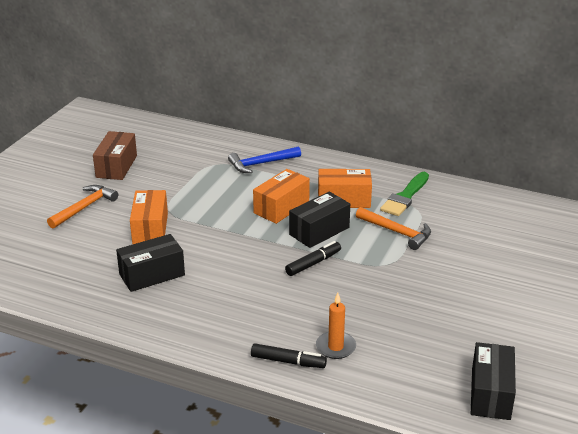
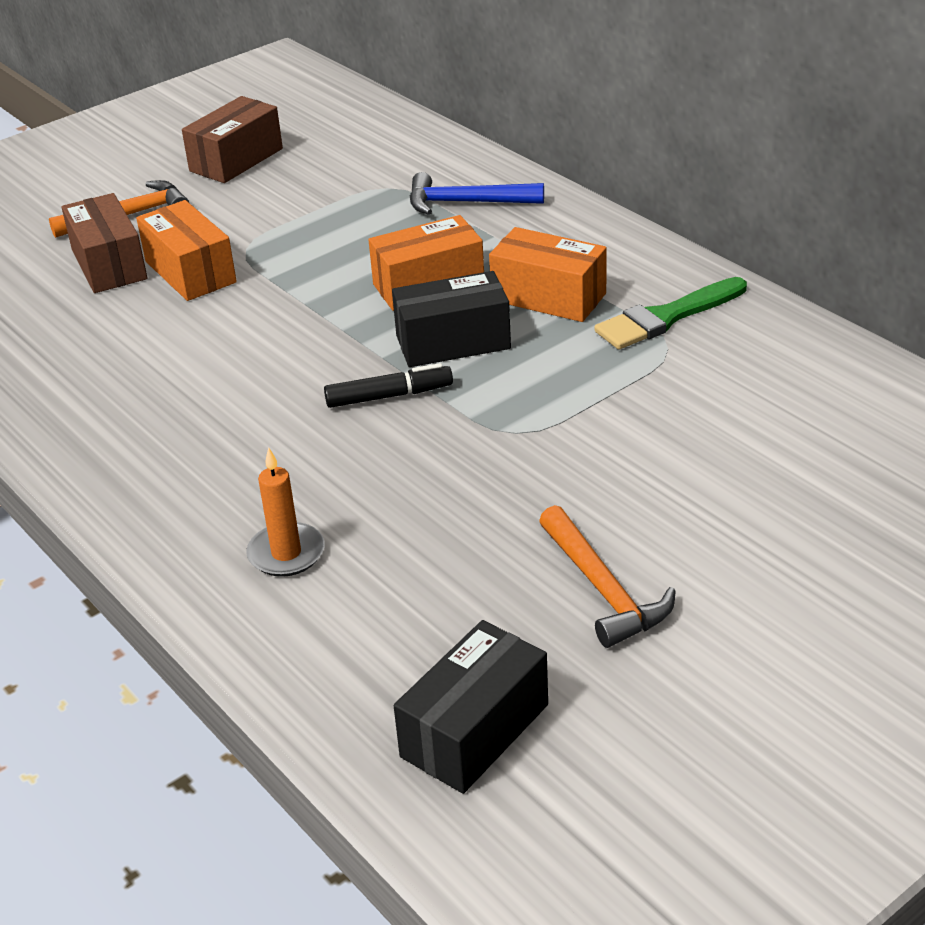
camera: 30 degrees right, 5 degrees up
(100, 235) = (109, 264): none -> brown box
(150, 229) = (190, 272): orange box -> orange box turned 60 degrees counterclockwise
(152, 275) = (122, 347): black box -> none
(288, 361) = (187, 553): black marker -> none
(397, 232) = (588, 378): orange hammer -> orange hammer (603, 589)

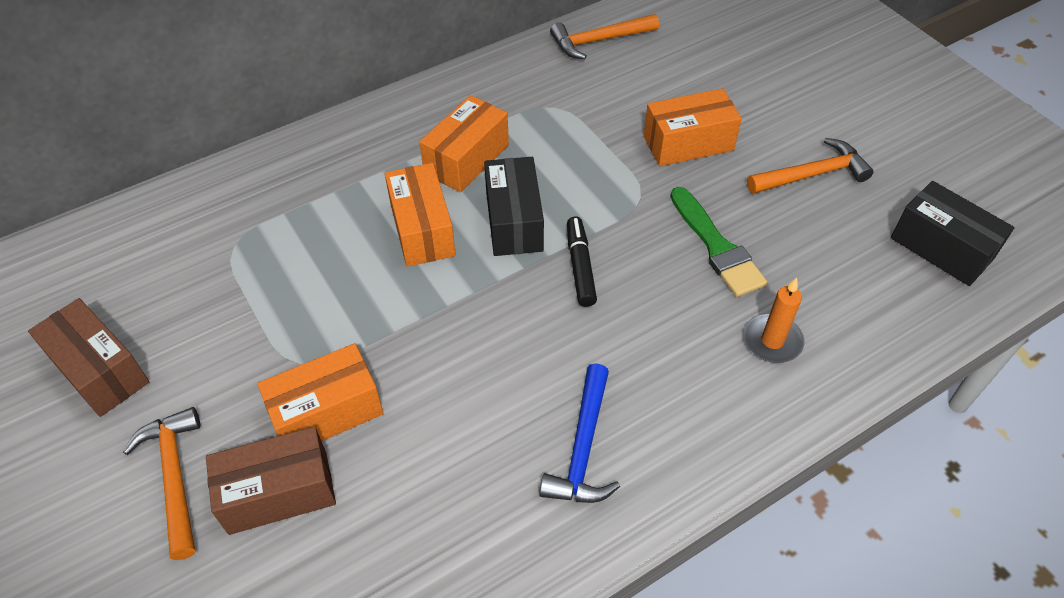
camera: 85 degrees left, 15 degrees up
(466, 203) = (292, 193): blue hammer -> blue hammer (583, 447)
(633, 466) = (688, 143): none -> orange box
(666, 317) = (515, 102): green brush -> green brush (717, 247)
(830, 370) = (599, 41): none -> orange hammer

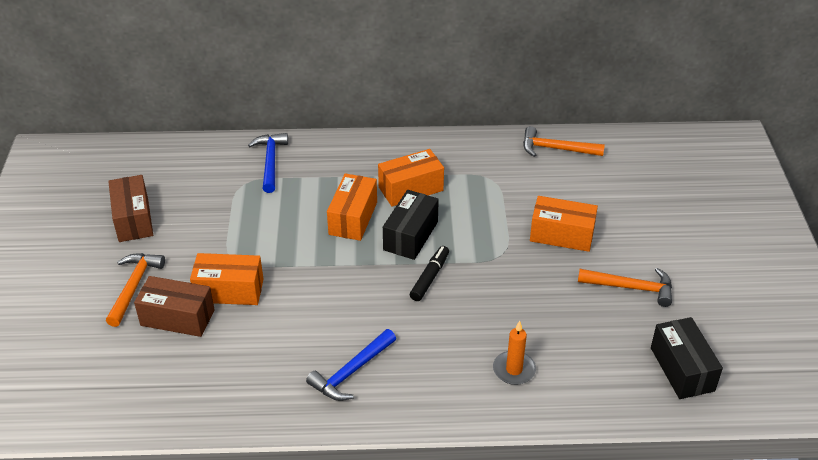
camera: 30 degrees right, 10 degrees down
(250, 198) = (270, 162): none -> blue hammer
(717, 247) = (526, 303): green brush -> none

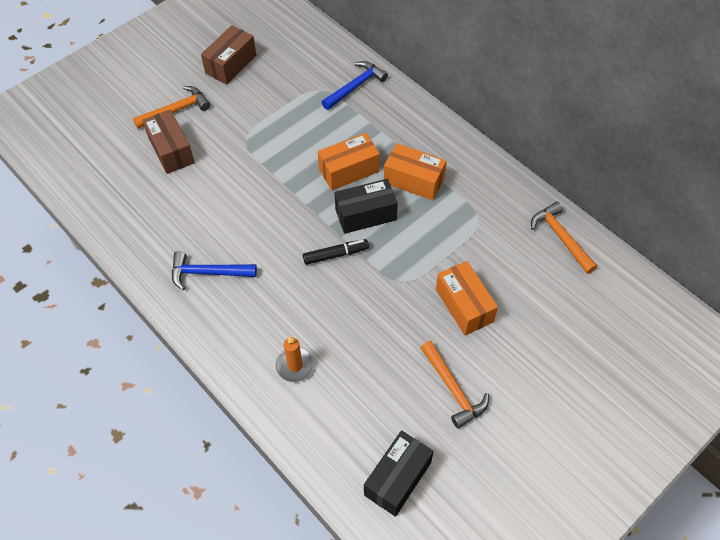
camera: 50 degrees right, 15 degrees up
(229, 290) = (217, 157): orange box -> none

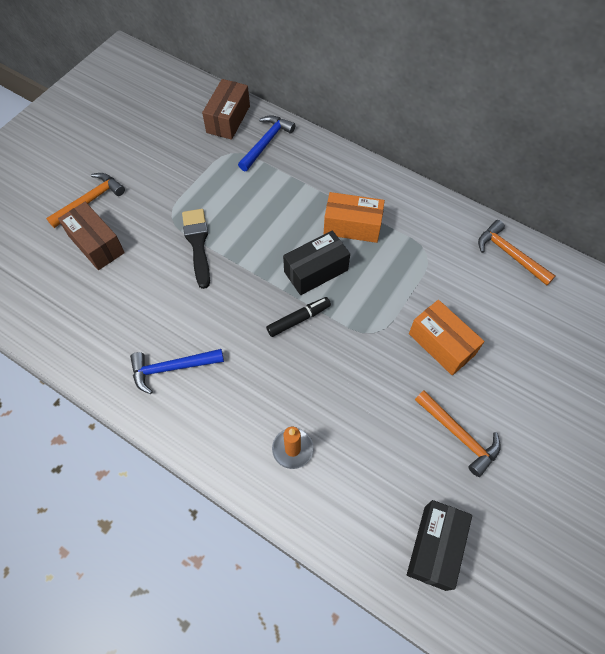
camera: 15 degrees left, 5 degrees up
(231, 64) = (134, 143): brown box -> brown box (228, 119)
(263, 168) = (197, 243): none -> black brush
(349, 170) = (285, 229): orange box -> none

